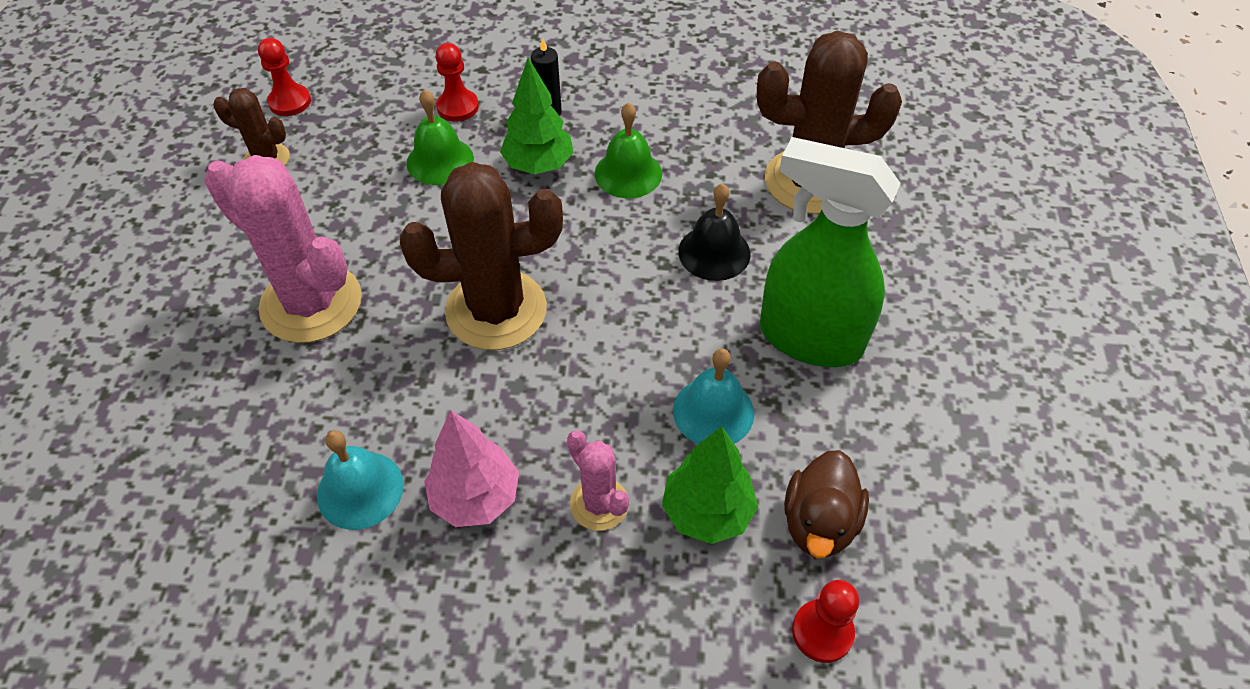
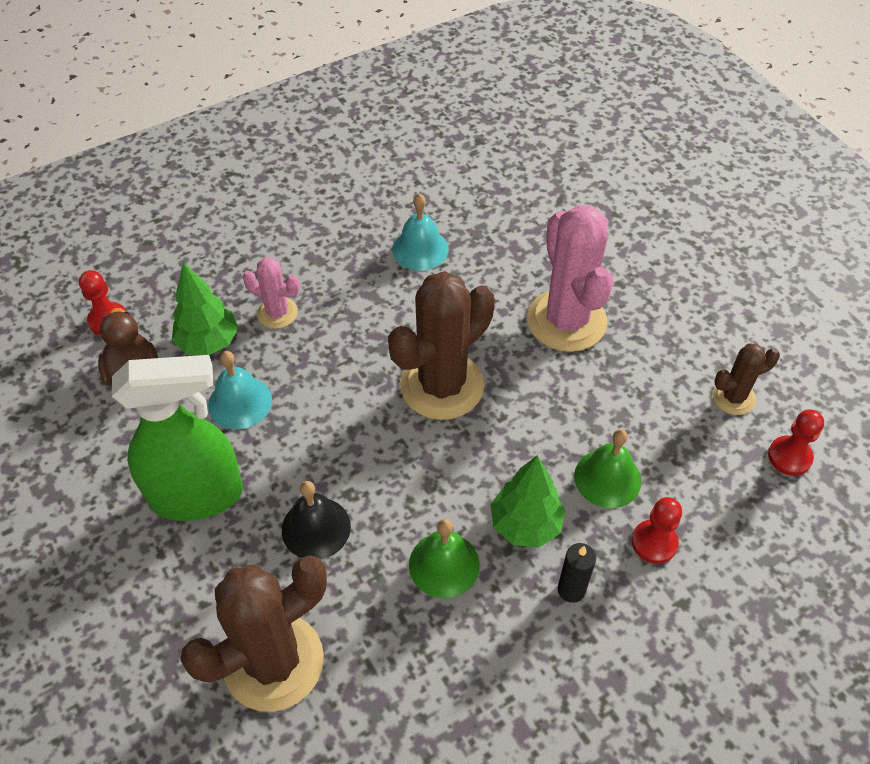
camera: 145 degrees right, 0 degrees up
(311, 303) = (566, 321): pink cactus -> pink cactus turned 75 degrees clockwise
(475, 498) = (352, 279): pink tree -> none

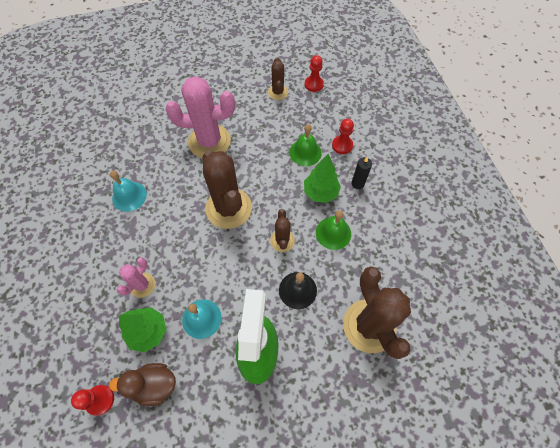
camera: 75 degrees left, 10 degrees up
(403, 482) = (282, 240): none -> brown cactus

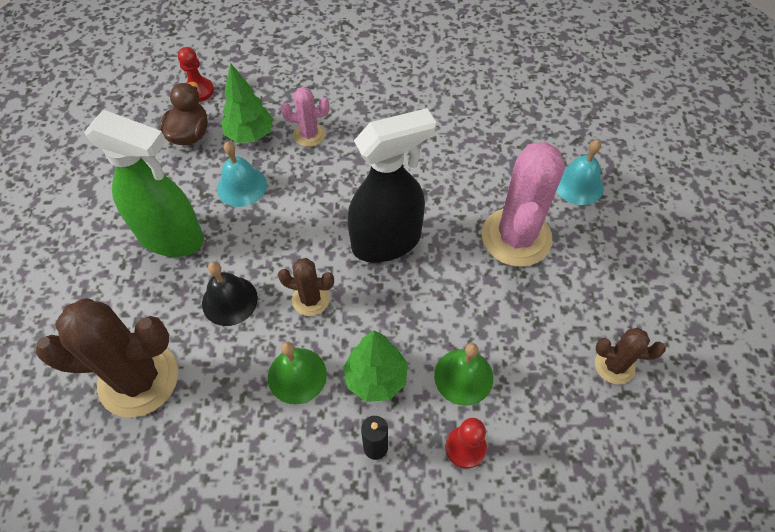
camera: 105 degrees right, 5 degrees down
(129, 196) = (441, 132): turquoise bell -> turquoise bell (578, 184)
(142, 285) = (309, 135): pink cactus -> pink cactus turned 45 degrees counterclockwise
(228, 208) = (387, 242): brown cactus -> black spray bottle
(314, 84) = (630, 440): red pawn -> none

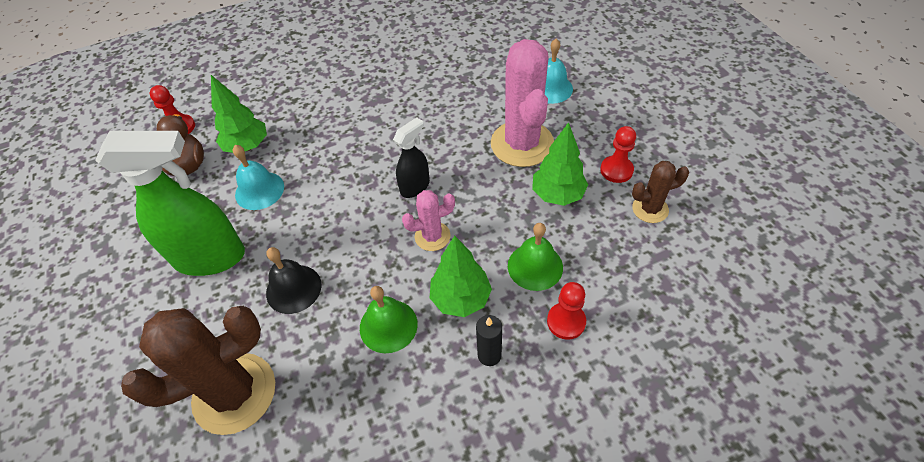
camera: 20 degrees left, 5 degrees down
(309, 135) = (303, 128): pink cactus -> pink cactus (432, 236)
(310, 299) = (370, 258): brown cactus -> none
(387, 242) = (415, 187): black spray bottle -> black spray bottle, size x0.51
(525, 309) = (557, 195): none -> green tree
(601, 307) = (616, 170): none -> red pawn

